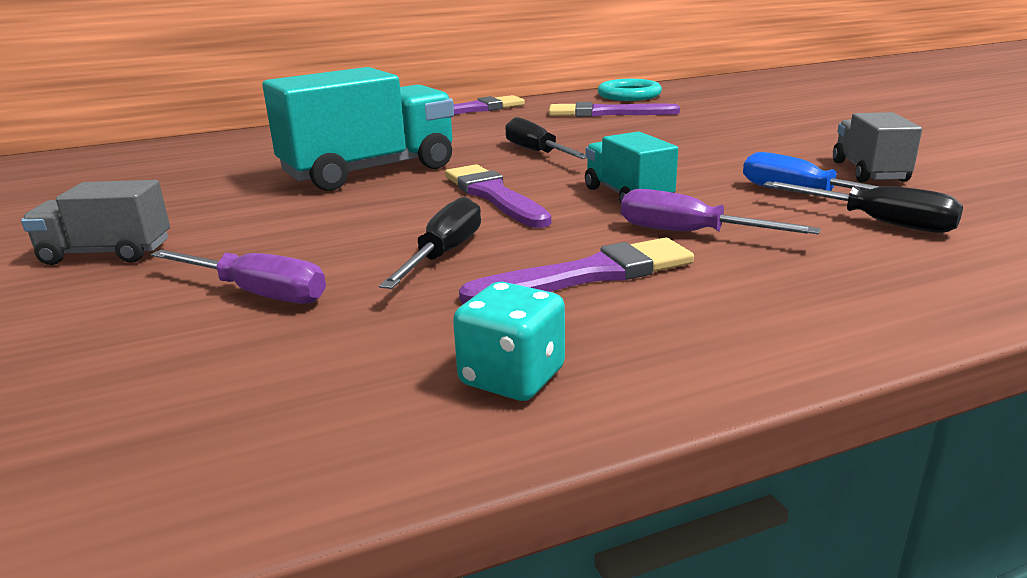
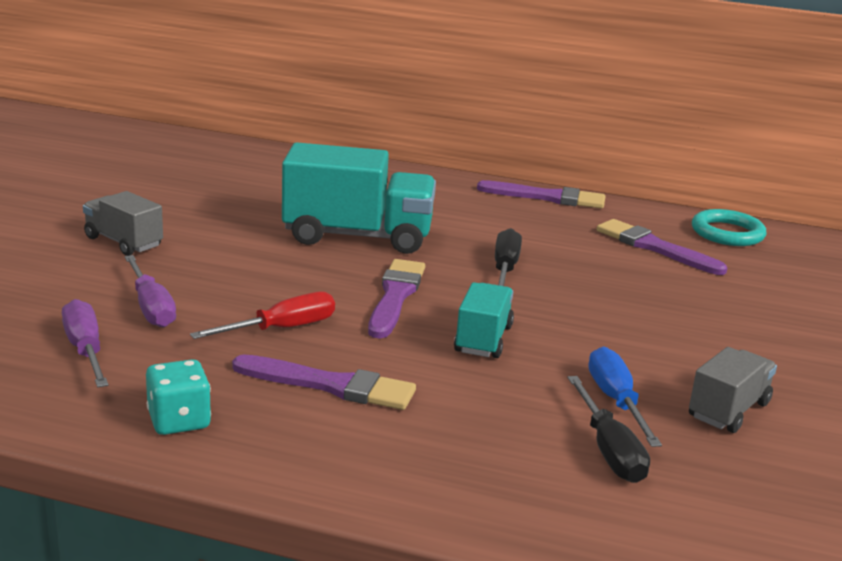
camera: 35 degrees right, 0 degrees up
(444, 254) = (282, 329): black screwdriver -> red screwdriver
(689, 233) = (455, 389): purple screwdriver -> purple screwdriver (85, 350)

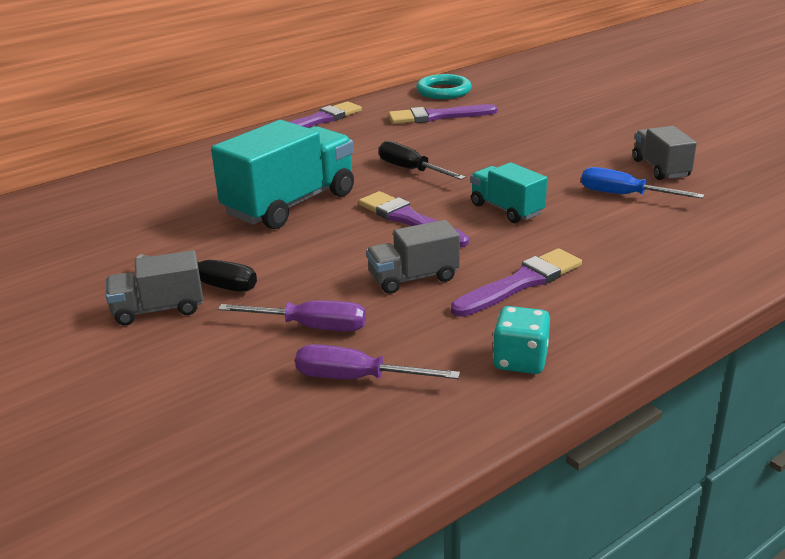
camera: 50 degrees left, 5 degrees up
(282, 329) = (413, 278): red screwdriver -> grey truck
(609, 450) = (680, 216): black screwdriver -> black screwdriver (211, 284)

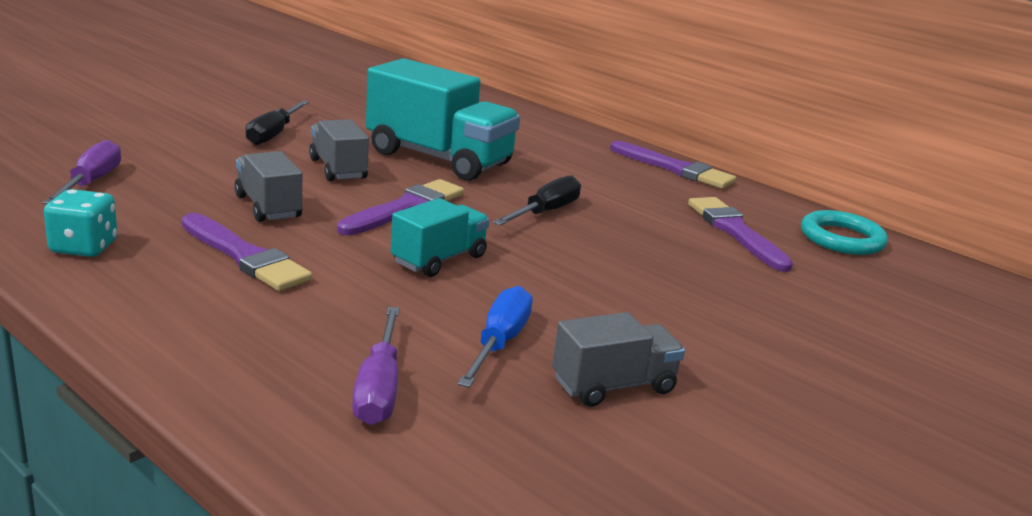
camera: 75 degrees right, 5 degrees down
(158, 309) = (233, 121): grey truck -> grey truck (338, 169)
(311, 327) = (185, 167): purple screwdriver -> purple screwdriver (379, 388)

